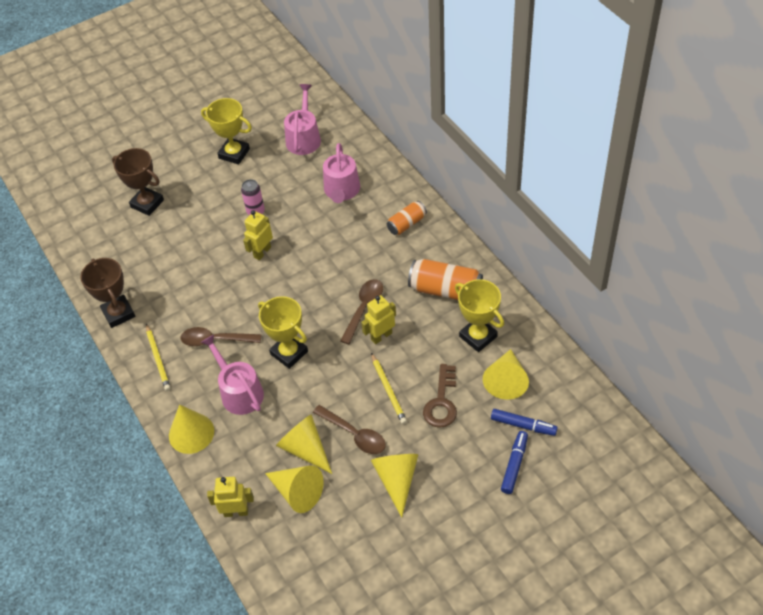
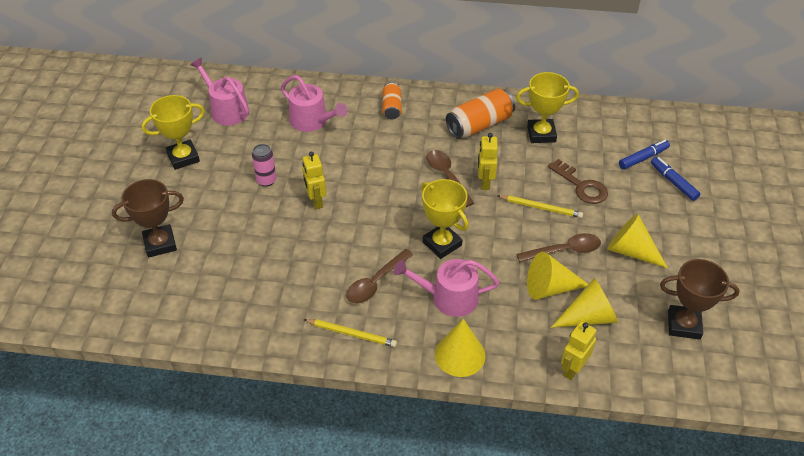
camera: 55 degrees left, 5 degrees down
(118, 313) = (265, 335): brown trophy -> brown trophy (683, 325)
(289, 353) = (442, 243): yellow trophy -> yellow trophy turned 60 degrees clockwise
(506, 380) = (595, 143): yellow cone -> none

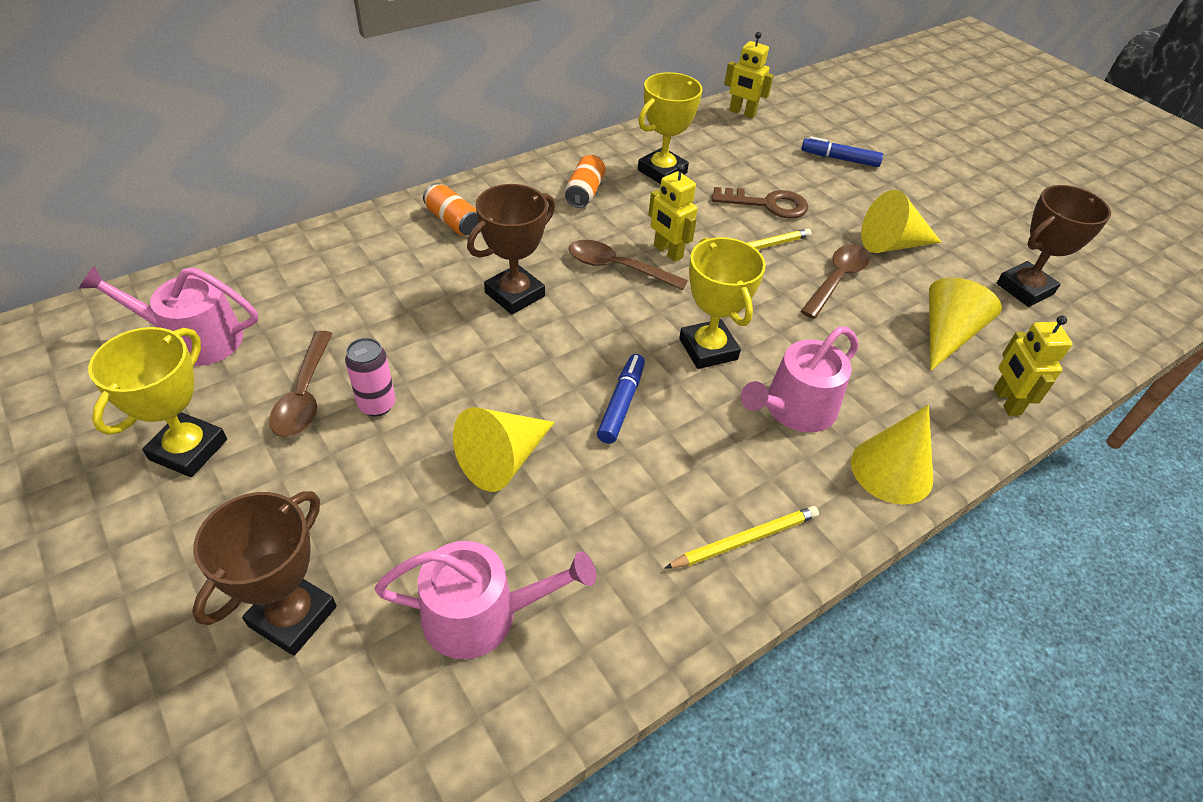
camera: 45 degrees left, 0 degrees up
(312, 121) = (358, 289): pink watering can -> pink watering can (482, 614)
(316, 201) = (485, 391): yellow robot -> yellow robot (742, 113)
(375, 283) = (692, 449): brown spoon -> brown spoon (305, 395)
(379, 162) = (514, 294): none -> brown trophy
(442, 243) = (708, 349): yellow trophy -> yellow trophy turned 60 degrees clockwise
(479, 125) = (584, 192): orange can -> orange can, size x0.60
(550, 288) = (875, 328): yellow cone -> yellow cone (503, 459)
(643, 158) = (786, 149): blue marker -> blue marker (621, 404)

